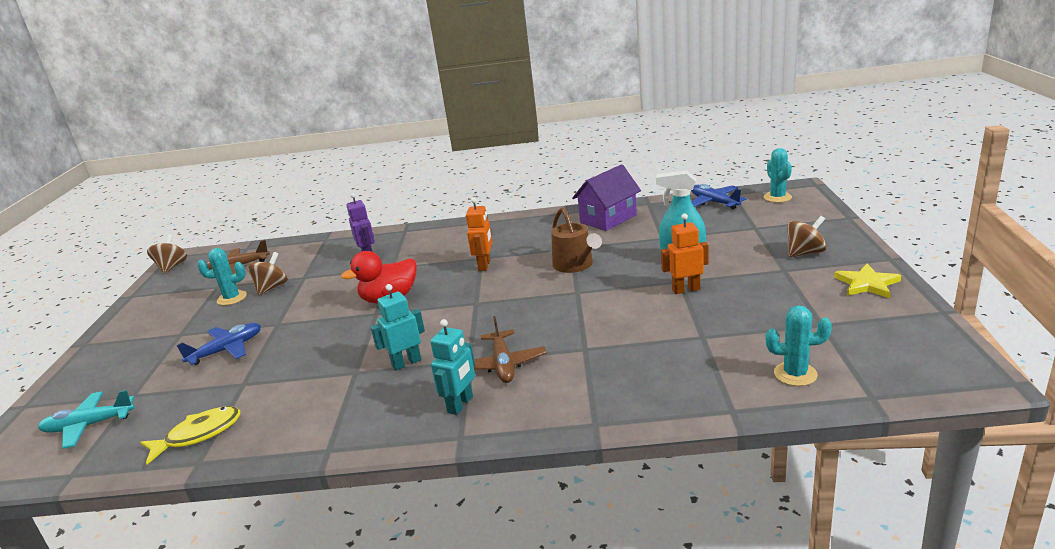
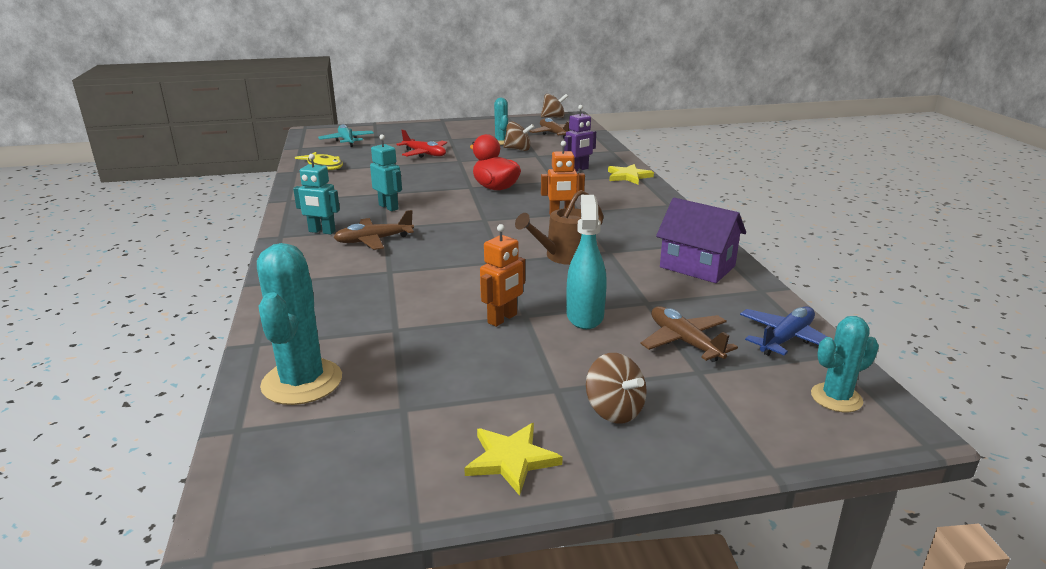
camera: 75 degrees right, 0 degrees up
(227, 350) = (424, 154): blue plane -> red plane
(405, 234) = (628, 176): none -> yellow star
(686, 290) = (502, 319): orange robot -> orange robot turned 60 degrees clockwise
(719, 229) = (684, 342): none -> brown plane
(795, 374) = (302, 382): turquoise cactus -> turquoise cactus, size x1.67

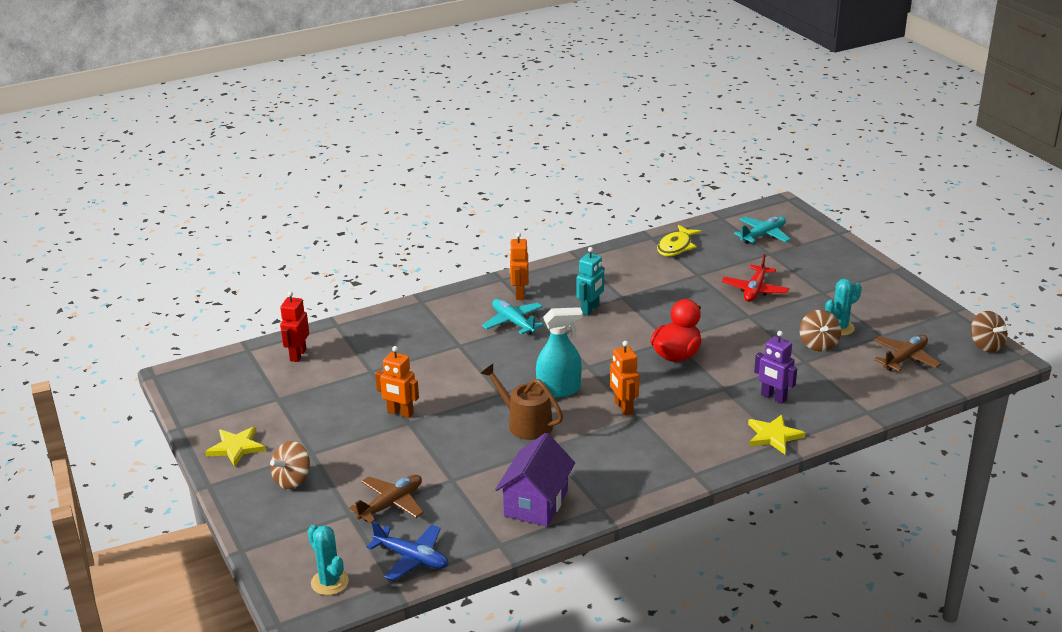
camera: 75 degrees right, 5 degrees up
(302, 382) = (298, 355): turquoise cactus -> red robot
(322, 231) = (519, 294): turquoise robot -> orange robot
(374, 240) = (513, 322): brown plane -> turquoise plane
(585, 316) = (417, 450): turquoise spray bottle -> turquoise spray bottle (559, 390)

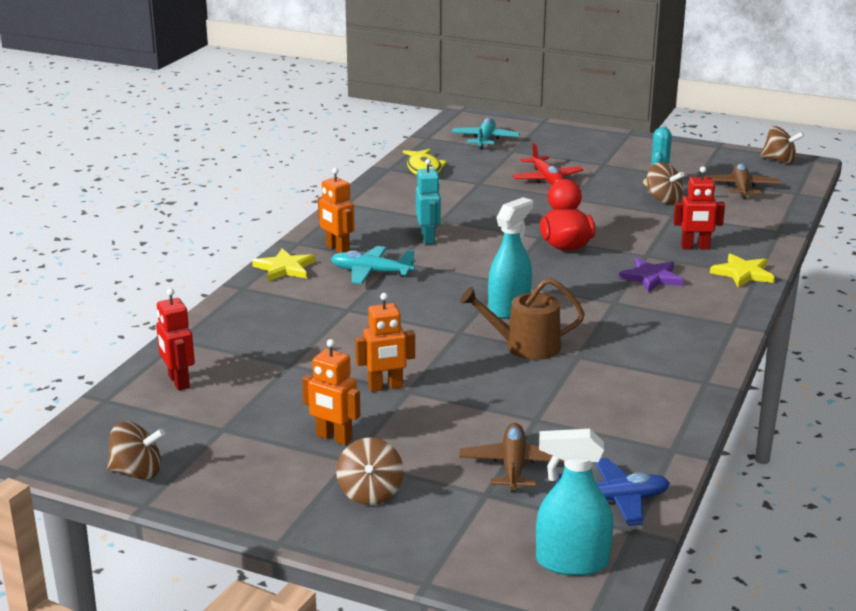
camera: 40 degrees left, 5 degrees down
(203, 405) = (137, 472): none -> brown spinning top
(236, 447) = (251, 493): yellow star -> yellow star (285, 268)
(329, 582) = (571, 562): turquoise cactus -> turquoise spray bottle
(536, 503) = (645, 403): purple house -> none
(623, 407) = (589, 300): orange robot -> orange robot (334, 438)
(697, 409) = (651, 278): none -> purple star
(773, 397) = (695, 247): purple robot -> red robot

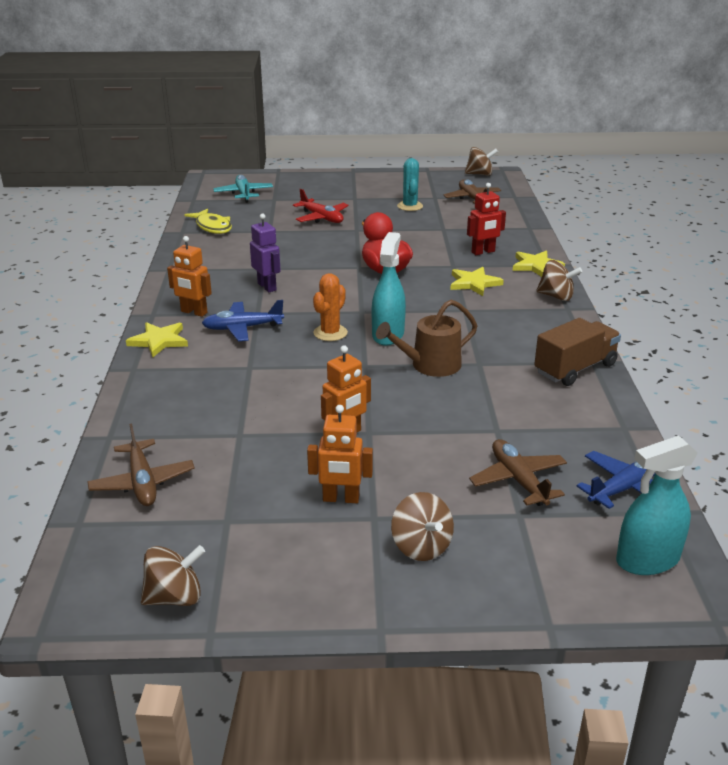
camera: 25 degrees left, 5 degrees up
(178, 382) = (142, 482): red robot -> brown plane
(371, 273) = (242, 328): turquoise plane -> blue plane
(428, 238) = (267, 287): turquoise robot -> purple robot
(452, 295) = (330, 333): none -> orange cactus
(651, 278) = (474, 283): purple star -> yellow star
(663, 200) = (425, 218): brown spinning top -> brown spinning top (556, 296)
(677, 384) = (575, 369): none -> brown truck

